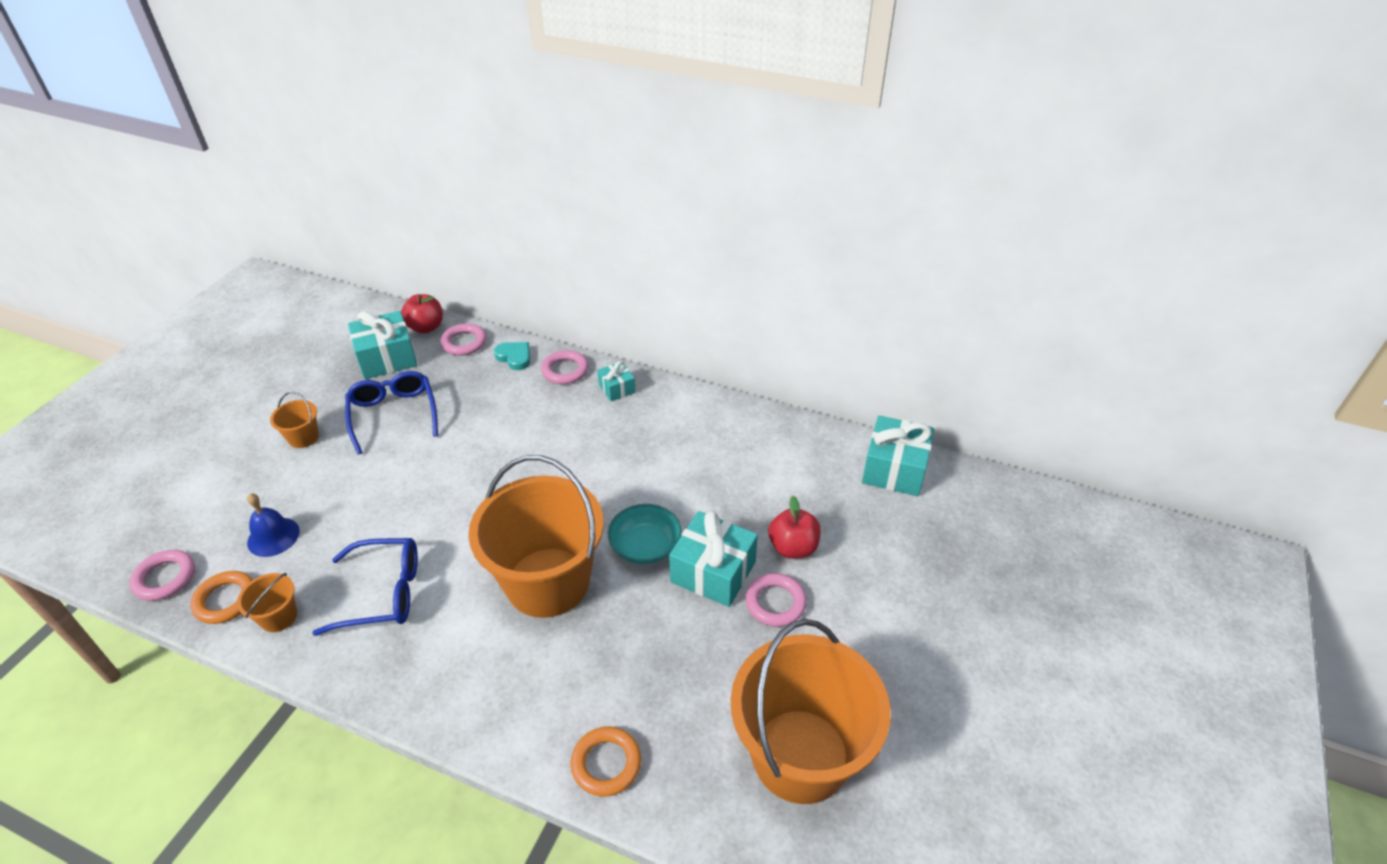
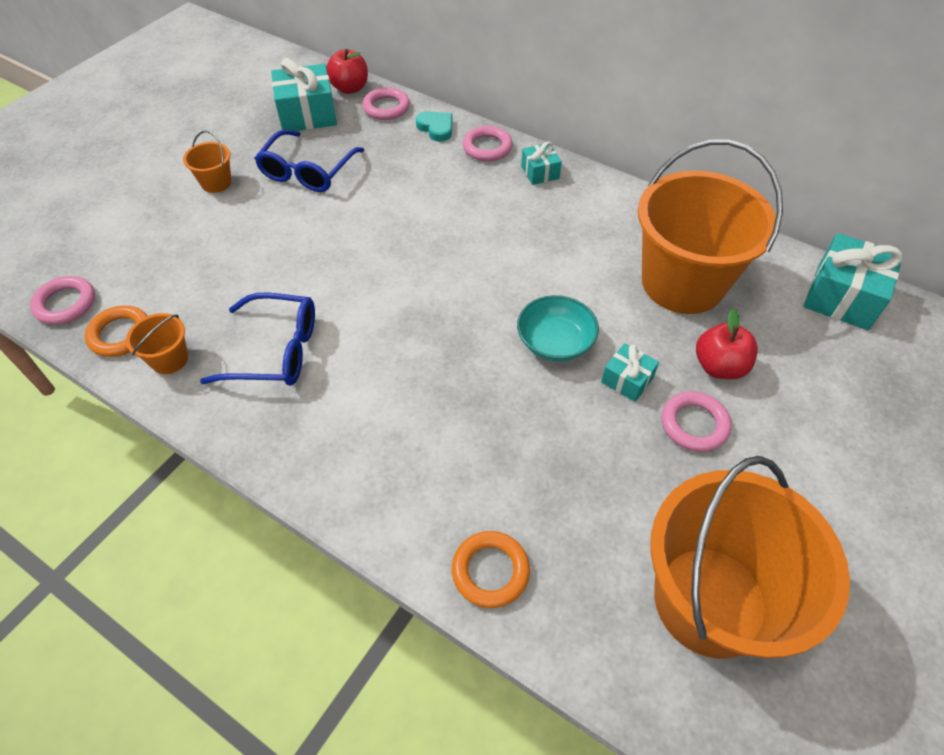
camera: 10 degrees right, 10 degrees up
(273, 536) = (174, 277): blue bell -> none
(394, 415) = (307, 171): blue glasses -> blue glasses turned 150 degrees counterclockwise
(548, 582) = (447, 364): orange bucket -> orange bucket (682, 283)
(713, 572) = (627, 380): turquoise gift -> turquoise gift, size x0.54

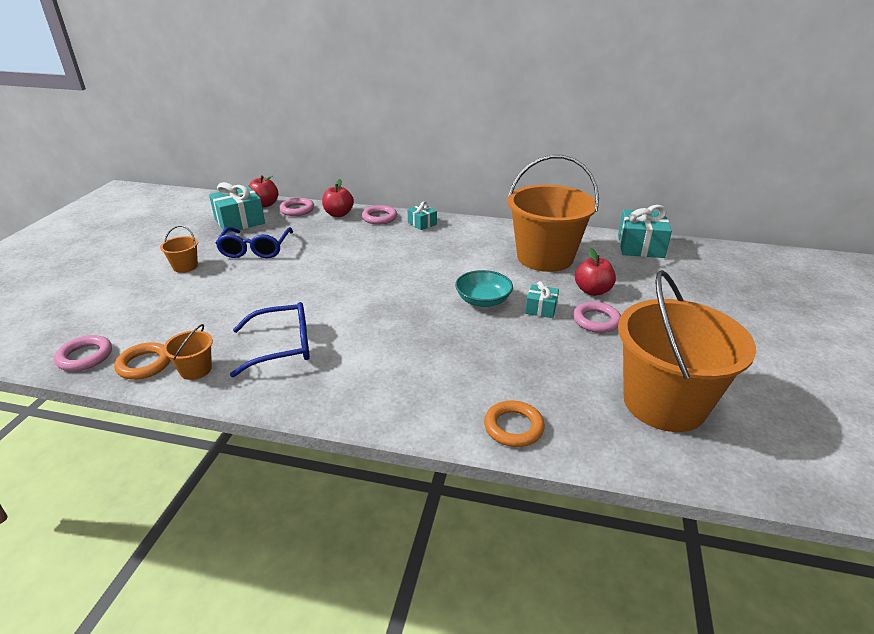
camera: 20 degrees left, 20 degrees down
(436, 128) = (338, 214): turquoise heart -> red apple

